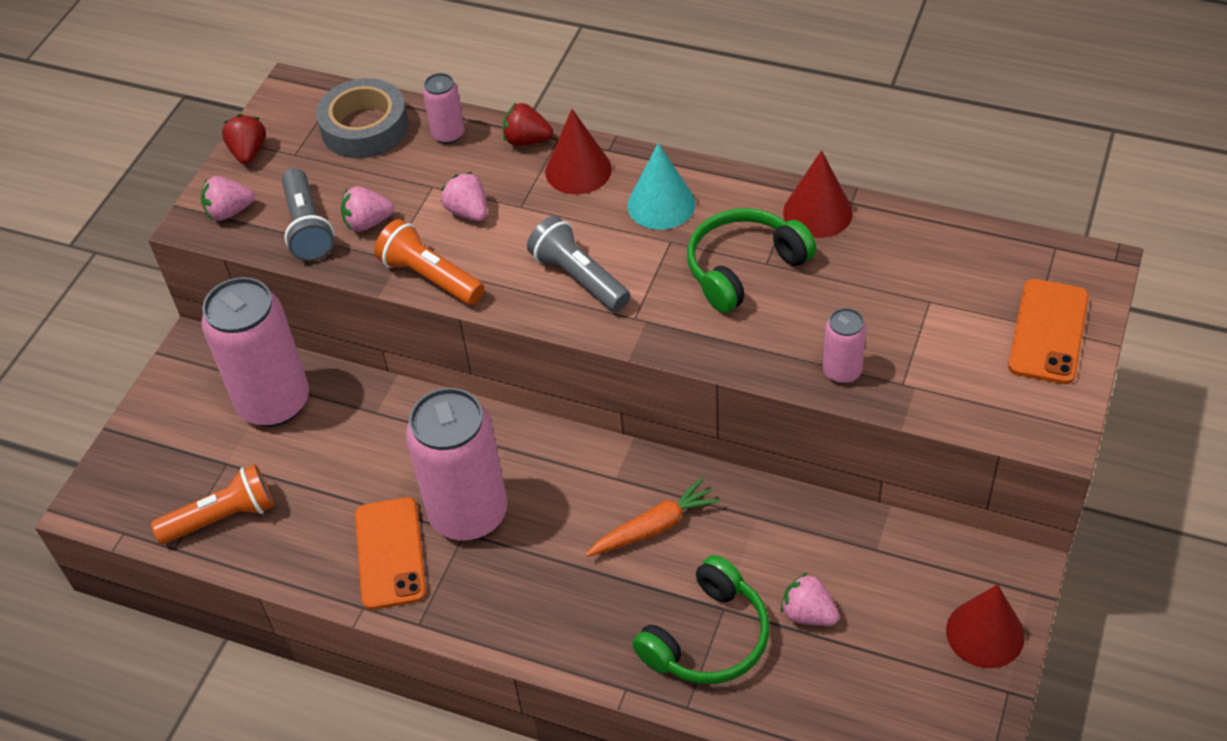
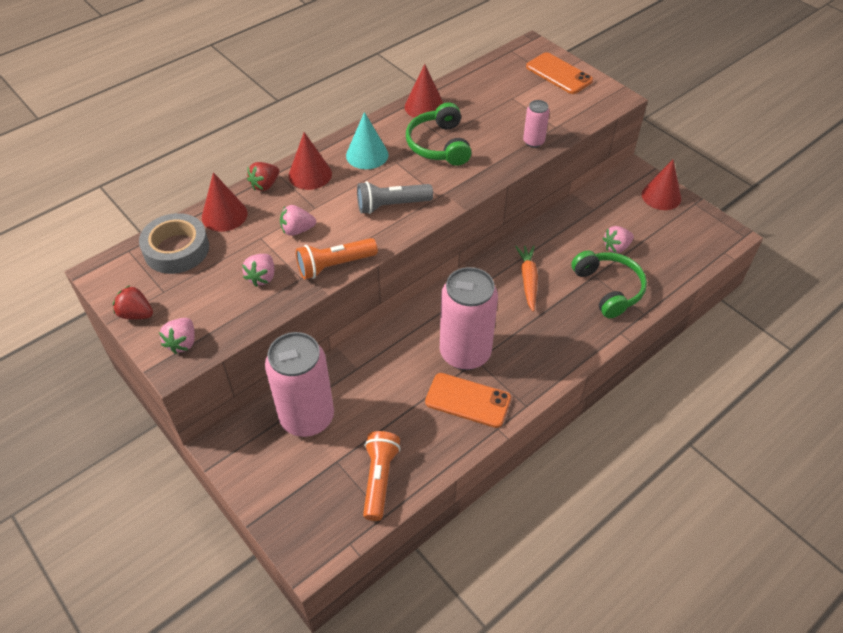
camera: 65 degrees left, 0 degrees up
(307, 228) = (237, 307): grey flashlight -> none
(448, 134) = (224, 215): pink can -> red cone

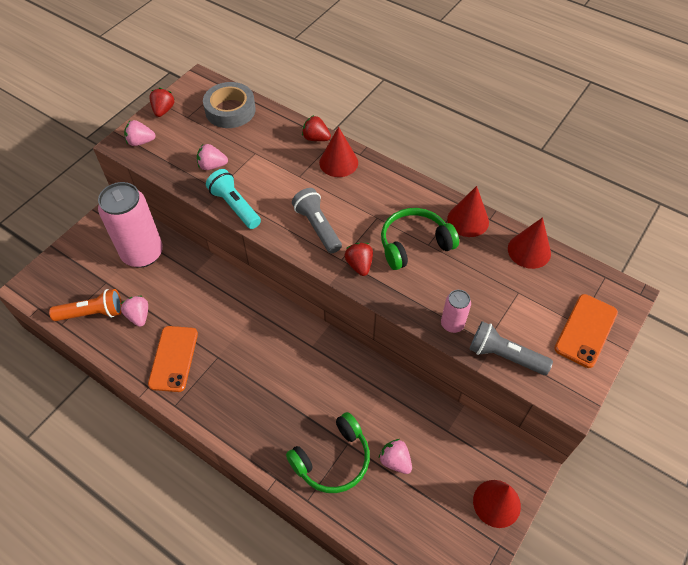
camera: 75 degrees right, 5 degrees up
(224, 215) = (274, 125): red cone -> red cone (529, 251)
(297, 230) = (269, 172): pink strawberry -> pink strawberry (139, 316)
(334, 265) = (235, 206): orange flashlight -> turquoise flashlight
(367, 155) = (378, 194): turquoise cone -> none
(450, 185) = (359, 265): none -> red strawberry
(465, 353) = (224, 346): pink can -> none
(528, 280) = (324, 382): orange carrot -> none
(572, 121) = (504, 356): none -> grey flashlight

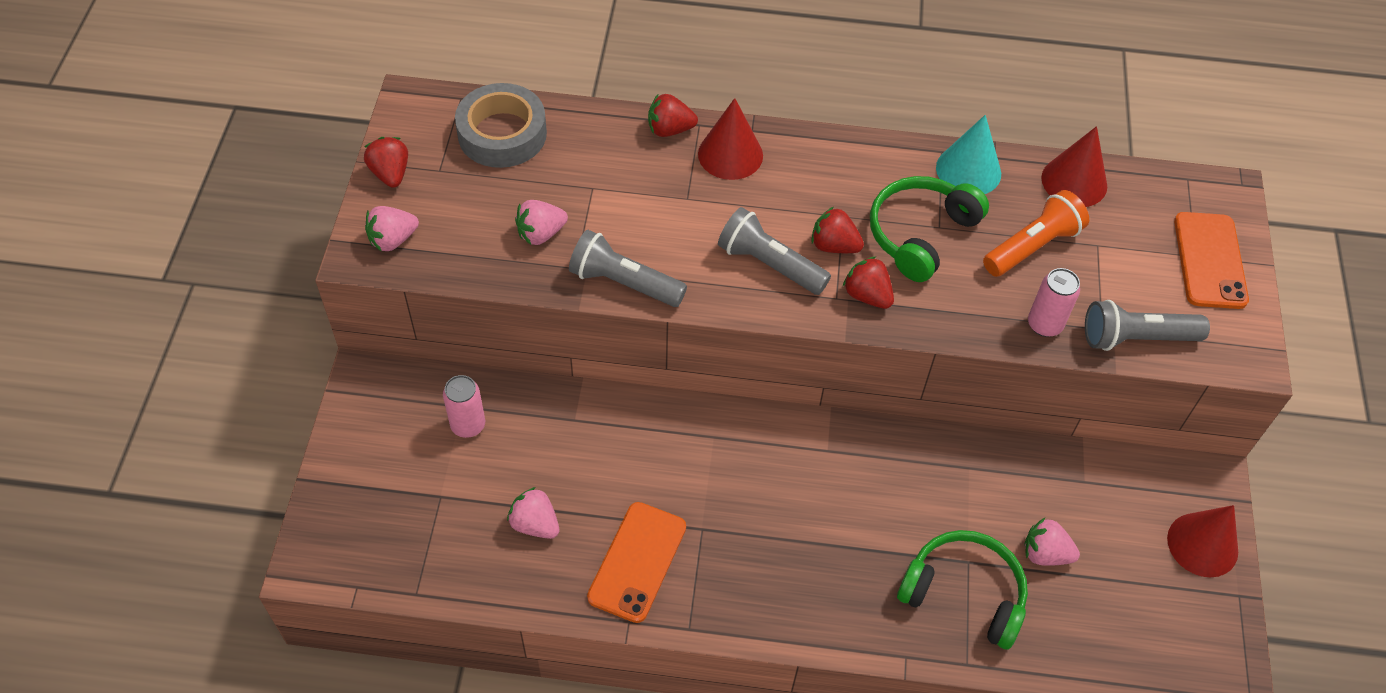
camera: 30 degrees left, 0 degrees up
(92, 313) = (456, 553): orange flashlight -> orange flashlight (1032, 246)
(142, 253) = (468, 425): pink can -> pink can, size x0.46
(173, 358) = (637, 562): orange phone -> orange phone turned 45 degrees clockwise
(235, 206) = (623, 283): turquoise flashlight -> grey flashlight
(333, 460) = (964, 593): green headphones -> green headphones turned 90 degrees counterclockwise
(360, 231) = (834, 246): none -> red strawberry
(468, 220) = (968, 170): red cone -> turquoise cone

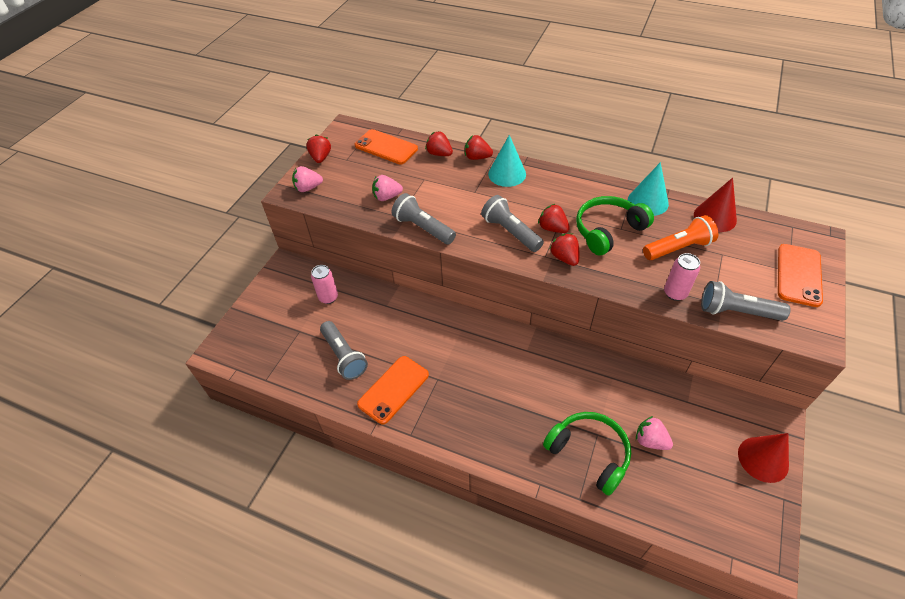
camera: 20 degrees right, 5 degrees down
(502, 134) = (386, 147): grey tape -> orange phone
(535, 524) = (344, 356): pink strawberry -> grey flashlight
(602, 132) = (439, 154): none -> red strawberry
(730, 154) = (507, 174): red cone -> turquoise cone

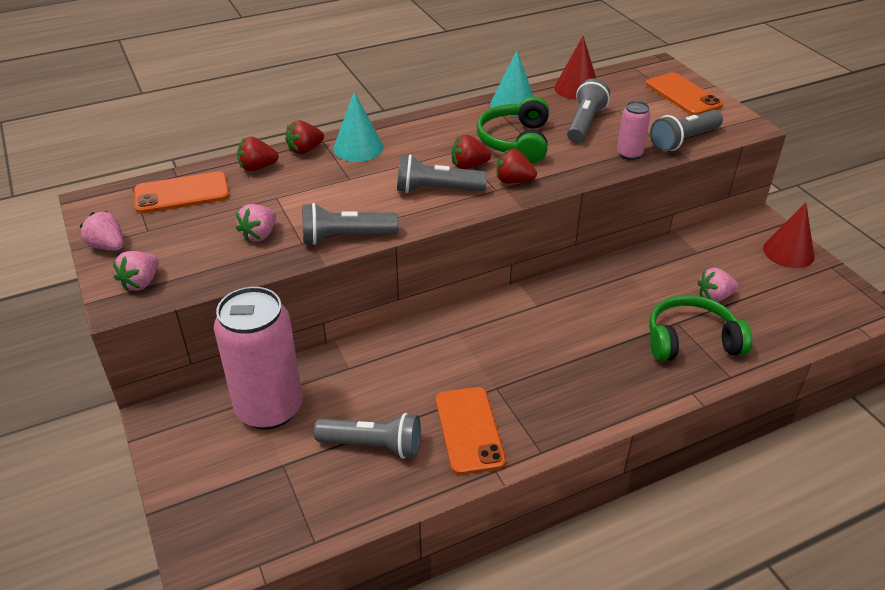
camera: 50 degrees left, 10 degrees down
(321, 157) = (108, 246): red strawberry -> pink strawberry
(328, 297) = (269, 408): pink can -> pink can, size x2.17
(678, 248) = (585, 123): orange flashlight -> grey flashlight

